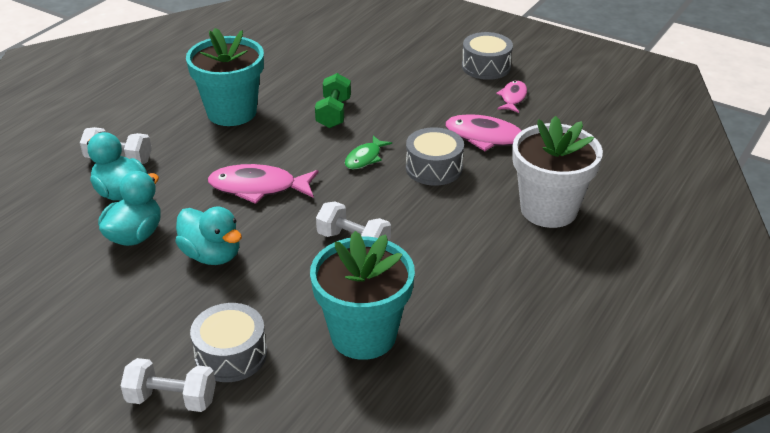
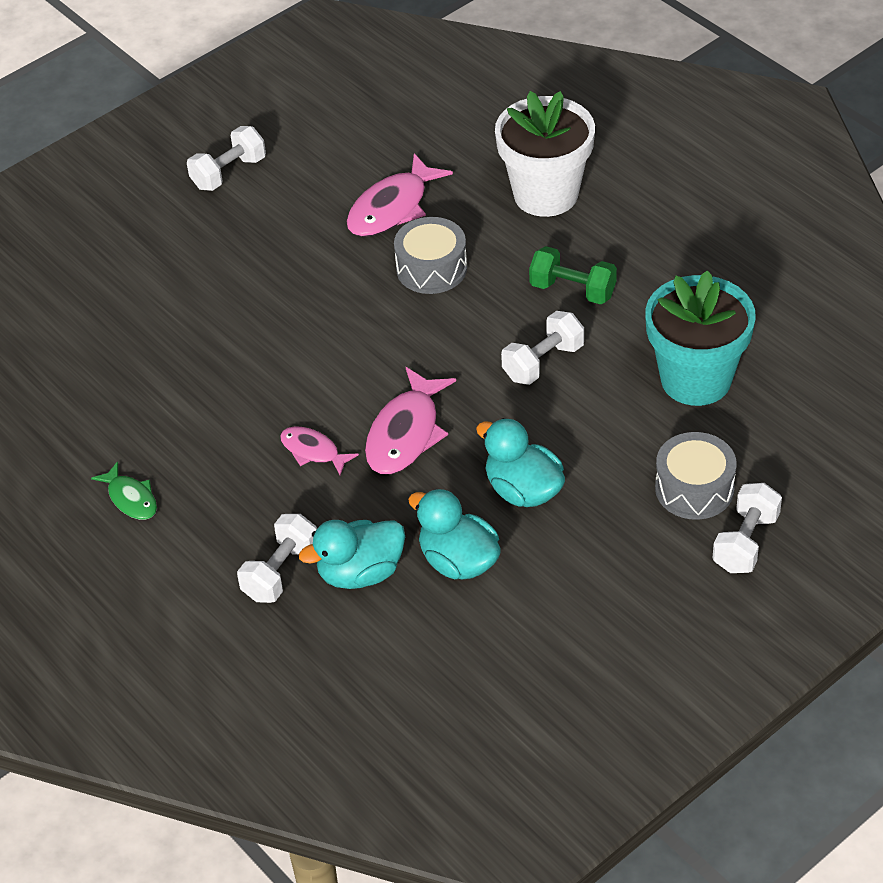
camera: 70 degrees left, 10 degrees up
(212, 255) = (523, 490): turquoise duck -> turquoise duck turned 105 degrees counterclockwise
(231, 112) = (217, 442): turquoise flower pot -> none
(334, 113) = (270, 338): green dumbbell -> green dumbbell (572, 290)
(365, 158) = (385, 325): green fish -> green fish (131, 498)
(486, 67) = (229, 173): grey drum -> white dumbbell
(513, 98) = (314, 167): pink fish -> pink fish (313, 451)

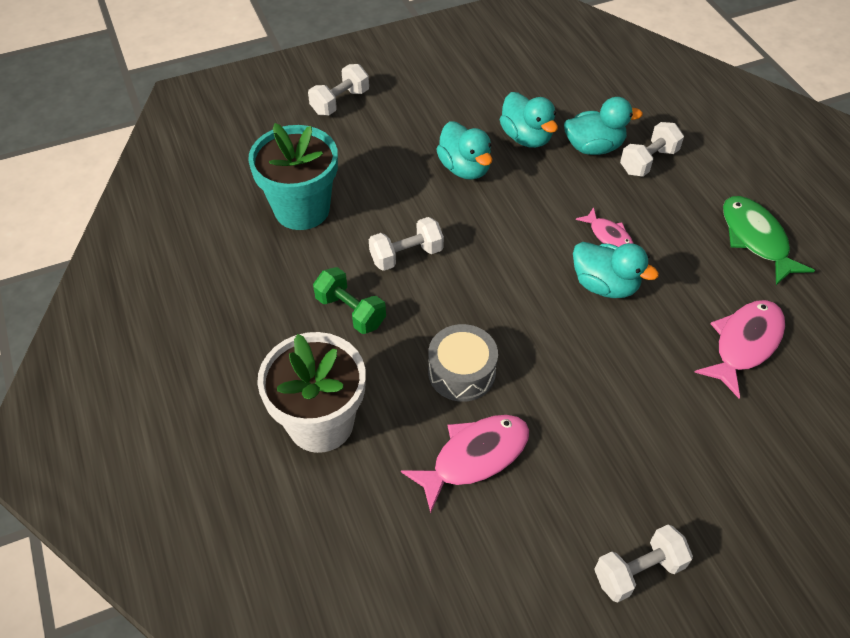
camera: 165 degrees left, 5 degrees up
(131, 498) = (756, 239): green fish -> green fish, size x1.72
(305, 392) = (605, 285): none -> turquoise duck
(406, 433) = (534, 230): pink fish -> pink fish (744, 344)
(694, 488) = (351, 139): grey drum -> none

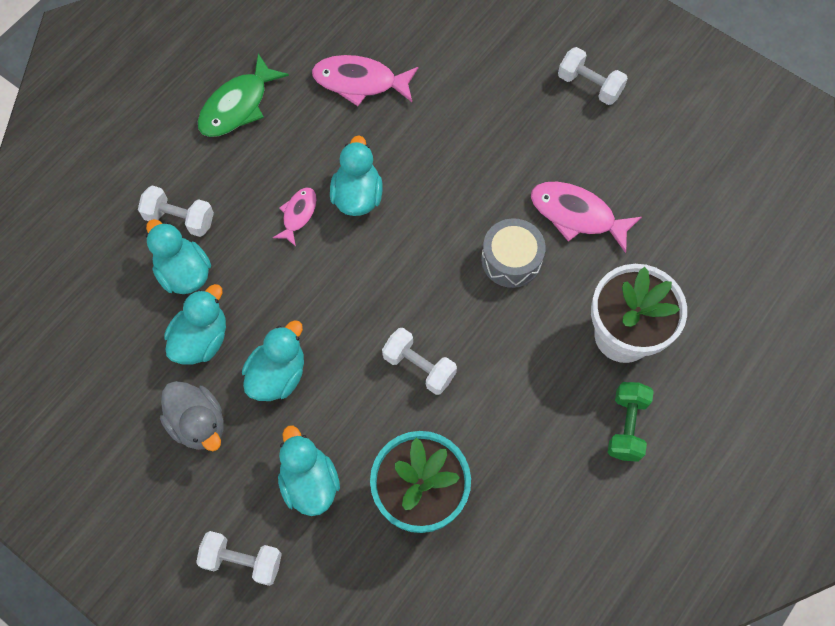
camera: 120 degrees left, 15 degrees up
(350, 311) = (508, 377): green dumbbell -> green dumbbell (626, 426)
(365, 154) = (309, 482): none -> turquoise duck
(458, 114) = (198, 423): none -> grey duck

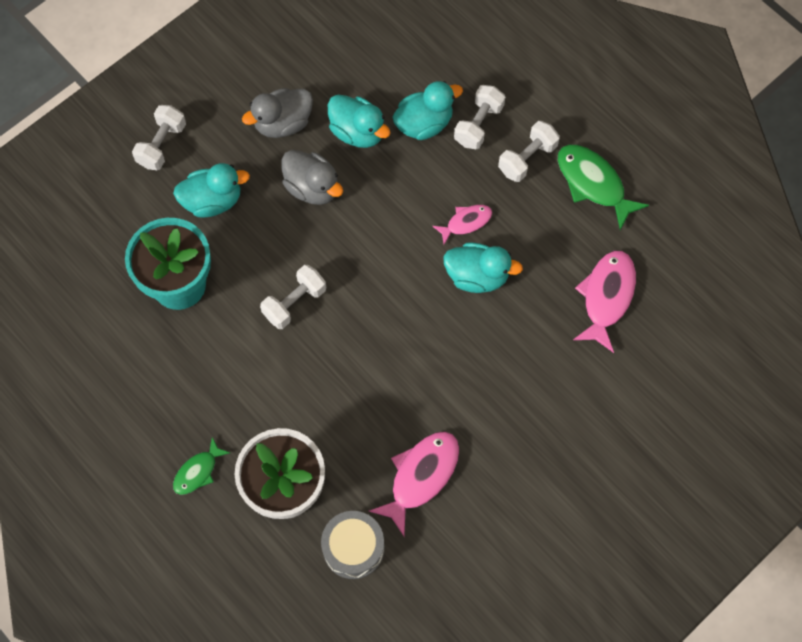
camera: 100 degrees right, 0 degrees up
(278, 374) = (312, 188): turquoise duck -> grey duck
(298, 214) = (466, 222): pink fish -> pink fish turned 60 degrees counterclockwise
(511, 259) = (384, 403): grey drum -> grey drum (353, 548)
(589, 85) = (572, 525): white dumbbell -> white dumbbell (527, 159)
(626, 426) = (198, 471): green dumbbell -> green fish

